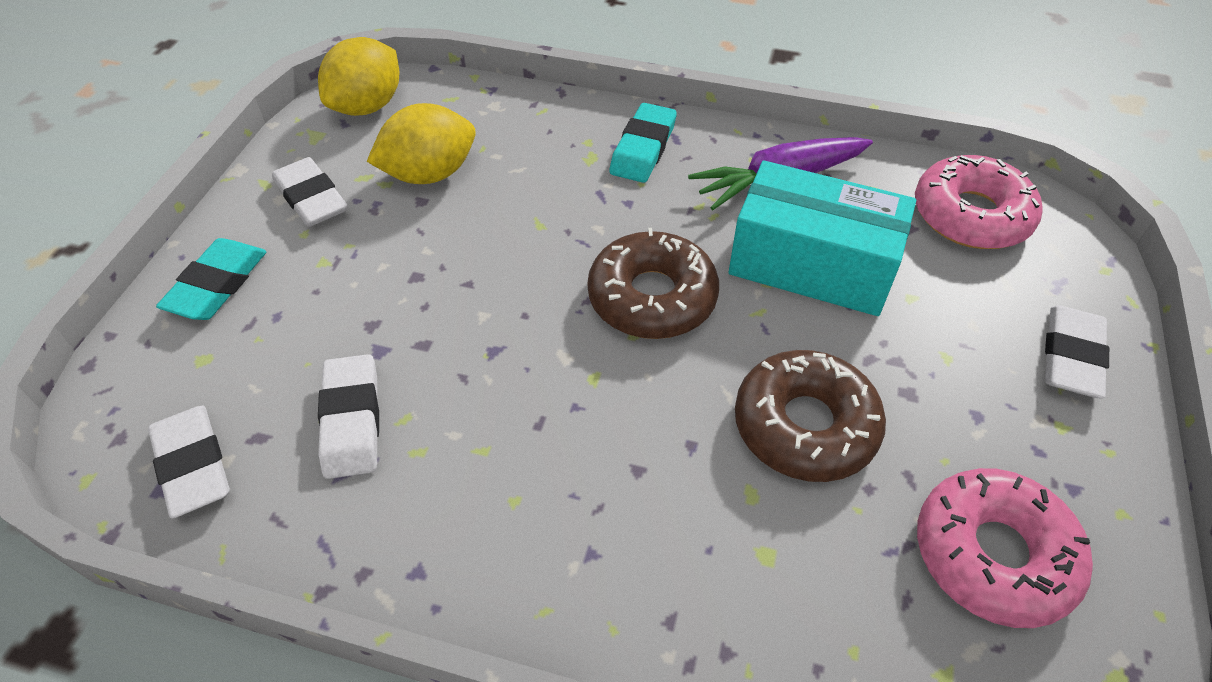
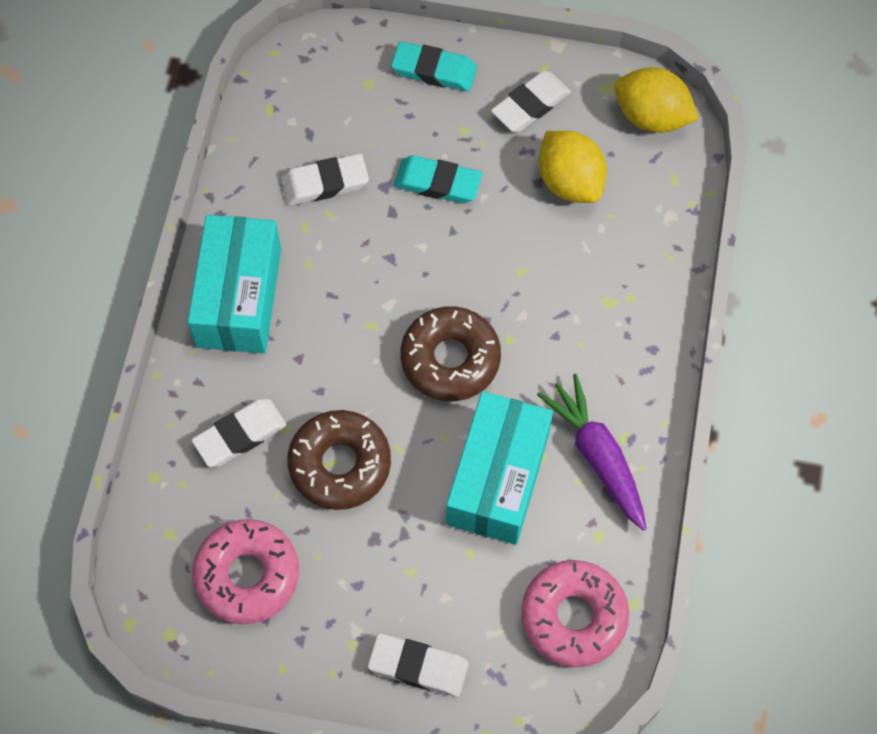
camera: 85 degrees right, 15 degrees up
(193, 465) = (287, 104): white eraser -> white eraser (240, 435)
(523, 549) = (239, 297): none -> turquoise box
(643, 148) = (626, 343): turquoise eraser -> turquoise eraser (437, 183)

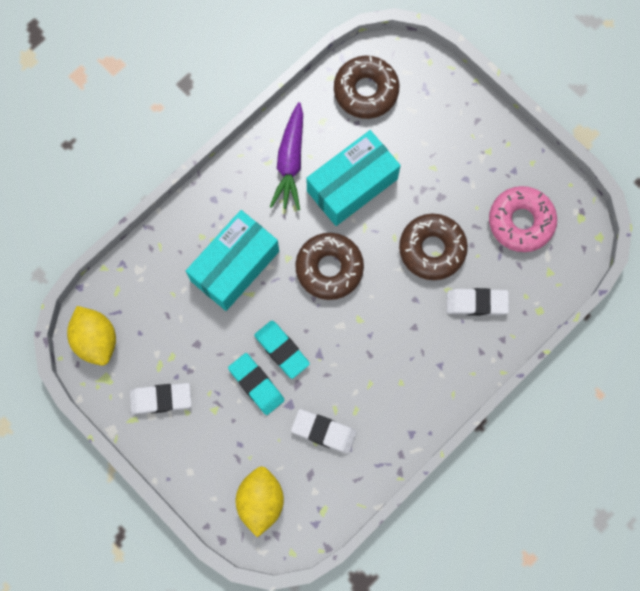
camera: 145 degrees left, 10 degrees up
(239, 297) = (424, 389): turquoise box -> turquoise box (235, 266)
(418, 666) = (462, 118): white eraser -> none
(434, 70) = (201, 466): turquoise eraser -> turquoise eraser (282, 350)
(570, 182) = (178, 331): yellow lemon -> yellow lemon (260, 501)
(573, 617) = (366, 91): pink donut -> brown donut

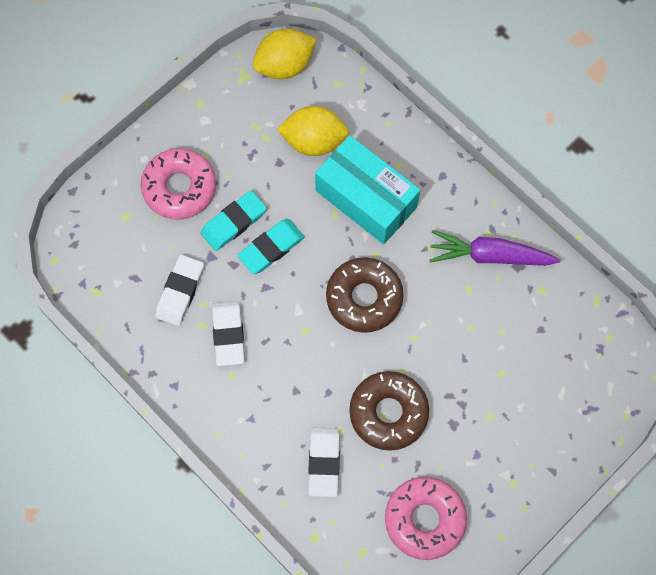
camera: 90 degrees right, 5 degrees down
(161, 399) = (221, 129): white eraser -> white eraser (228, 334)
(221, 436) = (179, 188): none -> pink donut
(260, 501) = (109, 228): yellow lemon -> yellow lemon (314, 141)
(352, 185) = (464, 323): turquoise box -> none
(366, 91) = (582, 340): brown donut -> none

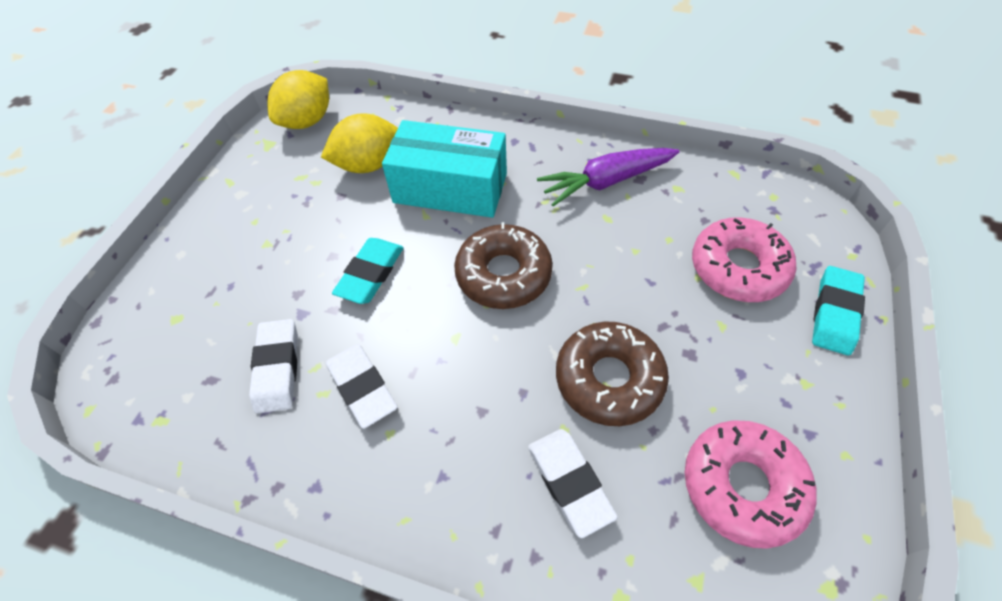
camera: 25 degrees left, 15 degrees down
(179, 188) = (234, 263): pink donut -> pink donut (738, 268)
(234, 222) = (314, 268): turquoise eraser -> turquoise eraser (834, 313)

